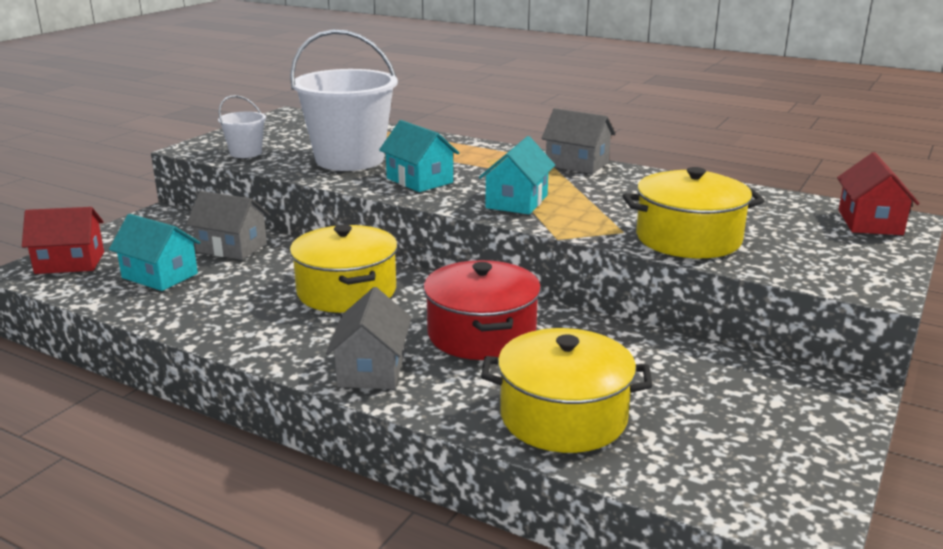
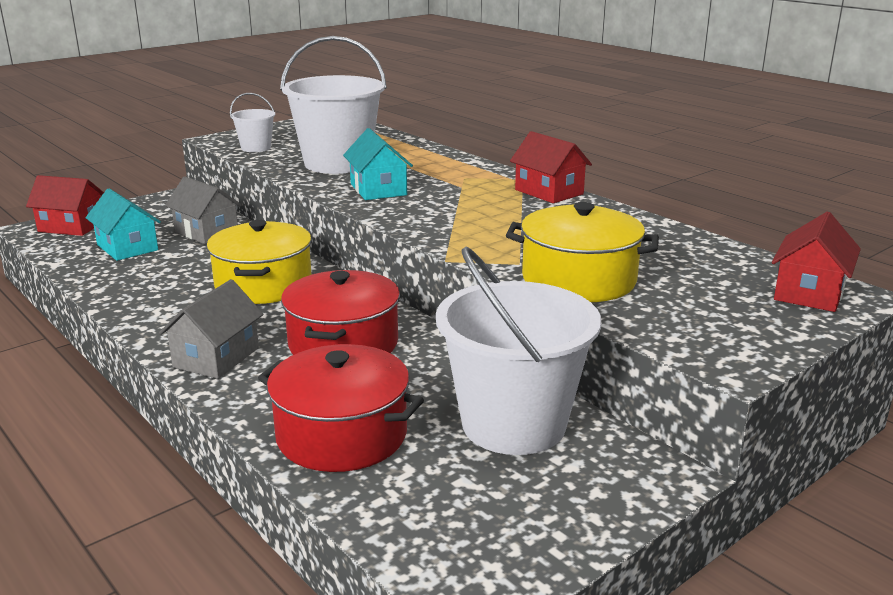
camera: 20 degrees right, 0 degrees up
(517, 201) = (446, 220): turquoise house -> none
(563, 416) = (341, 435): yellow pot -> red pot
(577, 164) = (549, 192): grey house -> red house
(698, 376) = (513, 424): none -> white bucket

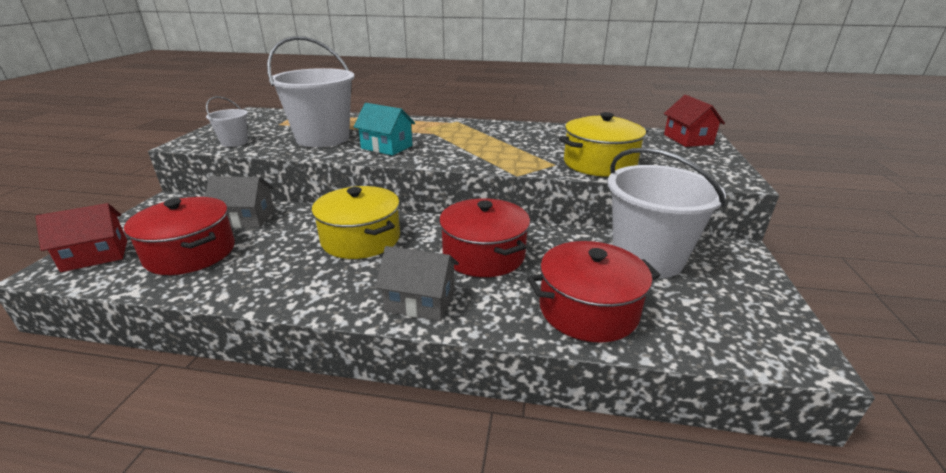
camera: 40 degrees left, 5 degrees up
(127, 247) = (191, 253): turquoise house -> red pot
(216, 357) = (420, 301): grey house -> grey house turned 60 degrees counterclockwise
(549, 192) = (485, 124): red house -> none

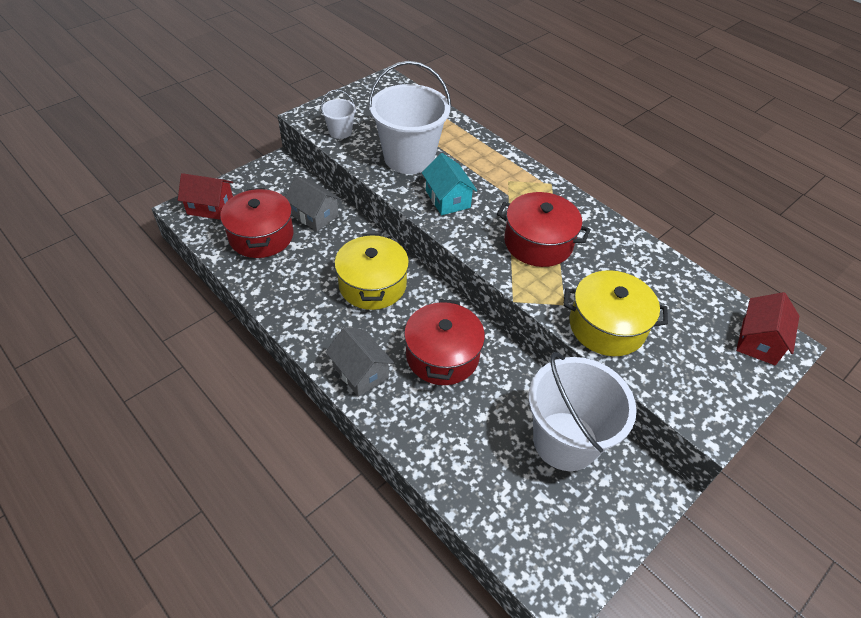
camera: 35 degrees right, 20 degrees up
(588, 310) = (460, 453): red pot -> red pot (538, 243)

